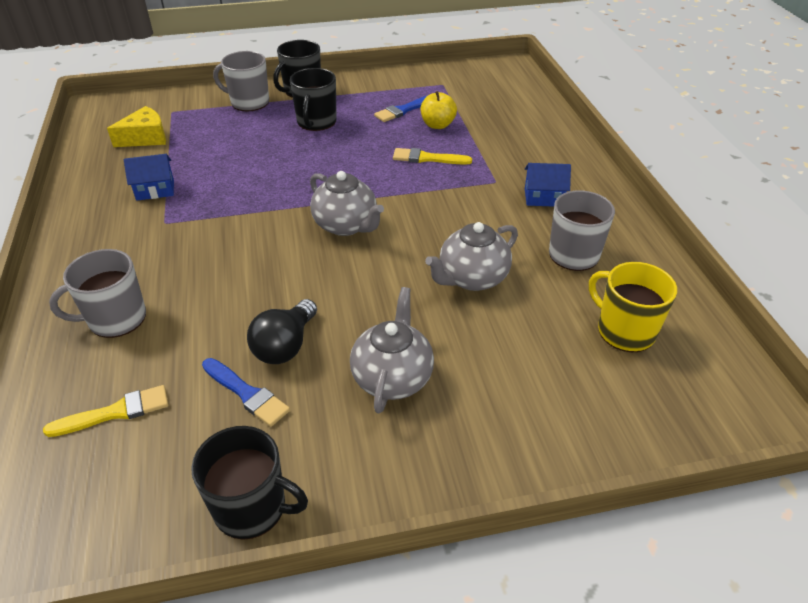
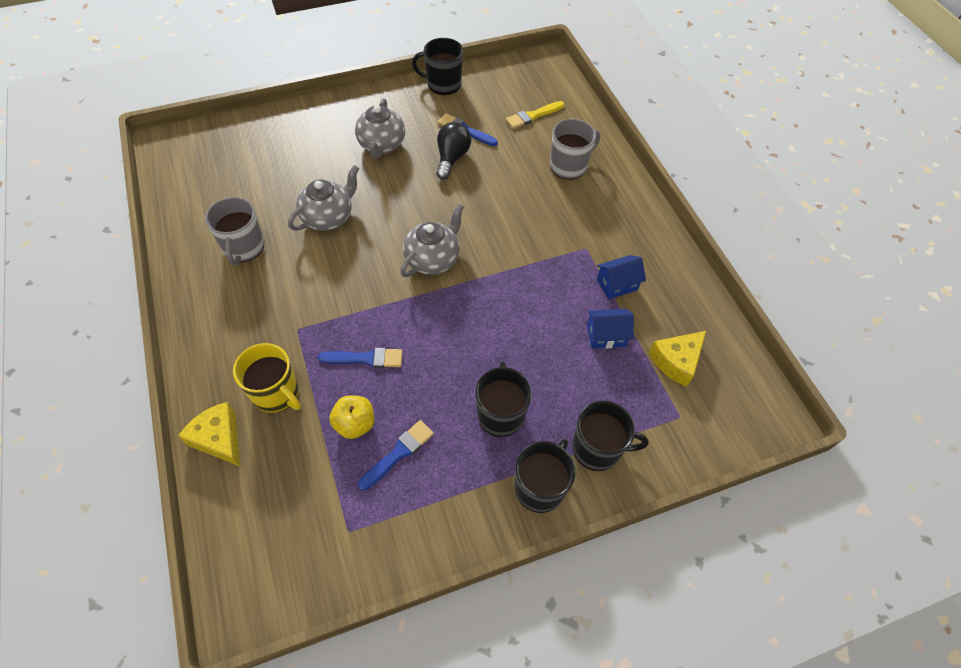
camera: 170 degrees right, 15 degrees up
(249, 102) = (597, 448): grey mug -> black mug
(346, 225) = (433, 259): grey teapot -> grey teapot turned 90 degrees clockwise
(427, 158) = (366, 358): yellow brush -> blue brush
(543, 197) = (253, 311): blue house -> blue house (606, 335)
(548, 125) = (219, 439): none -> yellow cheese
(624, 331) = (227, 186): yellow mug -> yellow mug (276, 393)

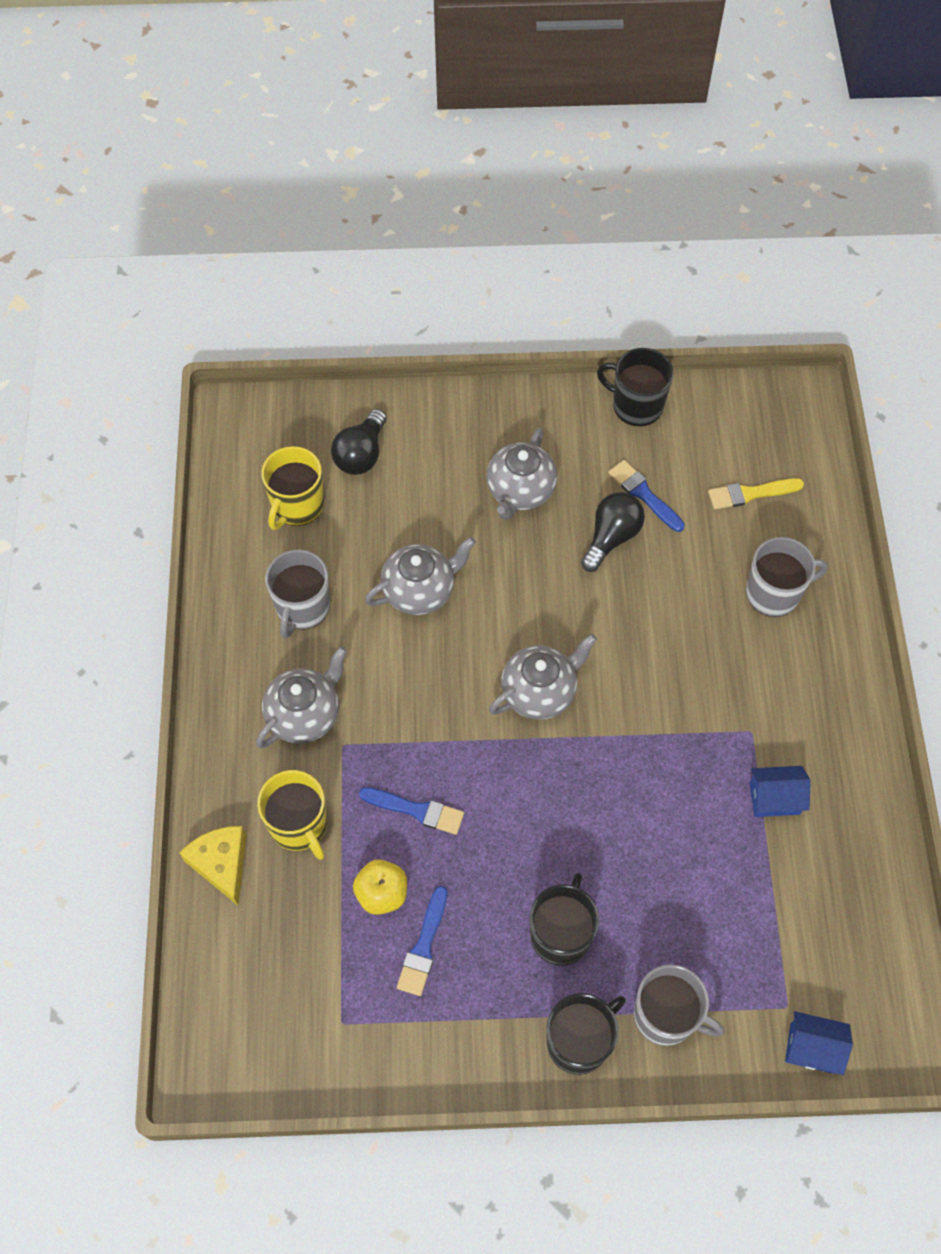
camera: 20 degrees right, 5 degrees up
(224, 186) = (297, 505): none -> yellow mug
(262, 316) = (305, 714): none -> grey teapot
(264, 147) = (361, 454): none -> black light bulb
(398, 453) = (423, 946): blue brush -> blue brush turned 135 degrees clockwise
(597, 448) = (666, 1016): black mug -> grey mug
(606, 335) = (732, 868): blue house -> blue house (812, 1048)
(676, 361) = (812, 931): yellow cheese -> none

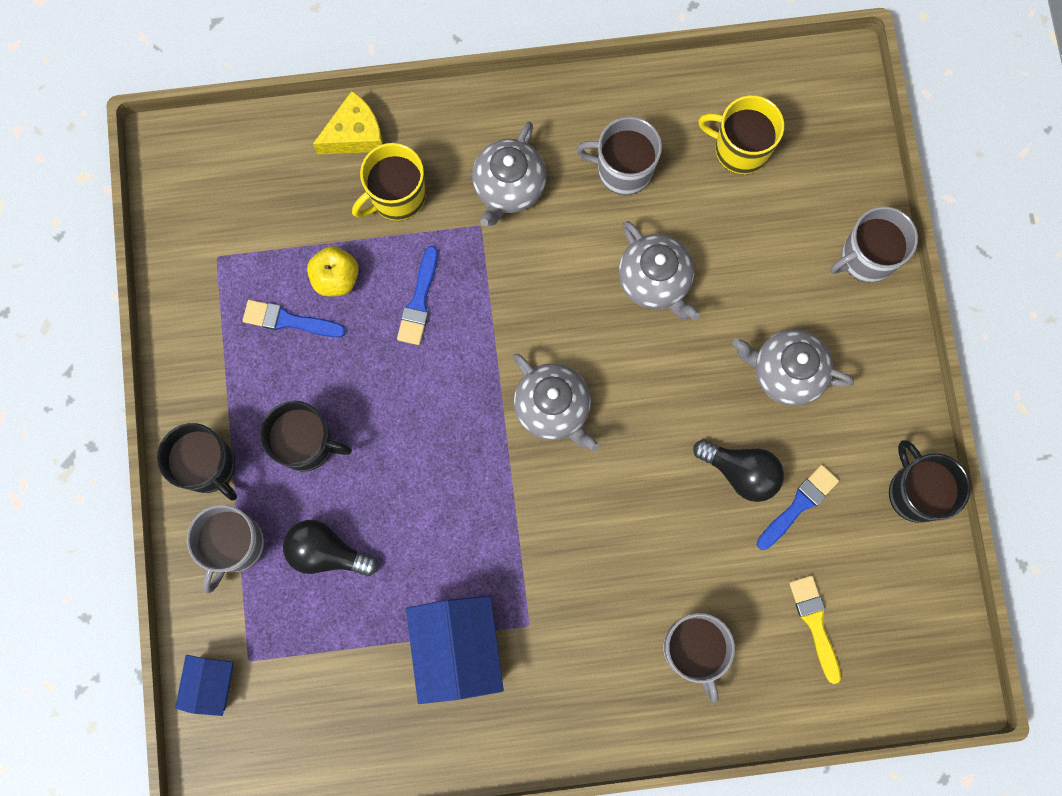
camera: 85 degrees right, 15 degrees up
(305, 714) = (508, 187): grey teapot -> grey teapot turned 75 degrees clockwise
(361, 454) = (810, 205): black light bulb -> black light bulb (327, 552)
(418, 416) = (866, 258): none -> grey mug
(636, 405) = (915, 492): black mug -> black mug turned 45 degrees counterclockwise
(774, 798) = (457, 649): blue house -> blue house, size x1.76

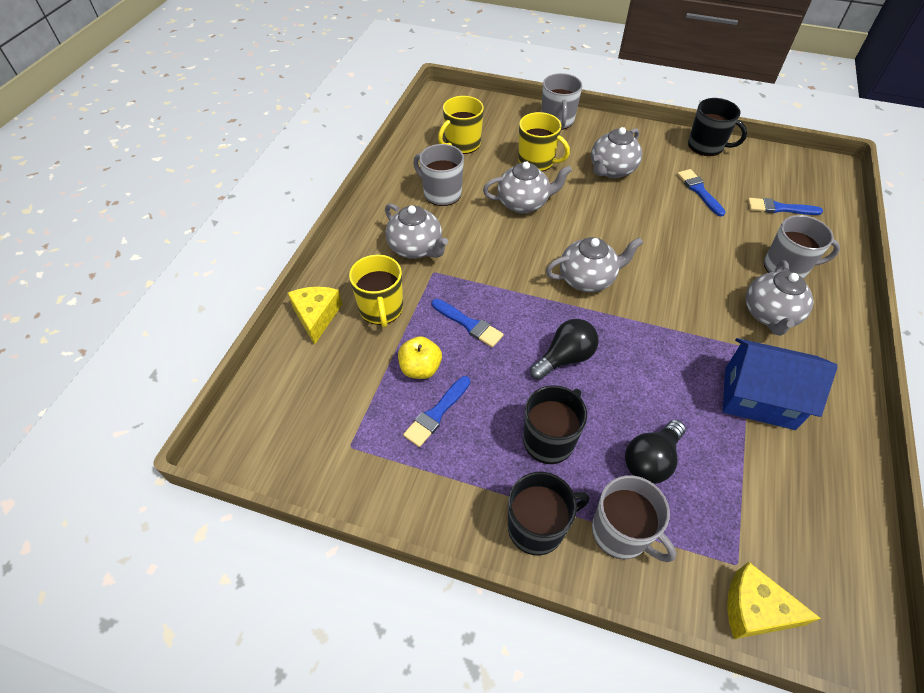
camera: 65 degrees left, 25 degrees down
(211, 684) = (755, 609): blue house -> yellow cheese
(594, 641) = (769, 315): none -> grey teapot
(623, 170) = (441, 193): grey mug -> grey mug turned 90 degrees clockwise
(740, 472) = (669, 208): black light bulb -> black light bulb (565, 358)
(753, 265) = (537, 161): none -> yellow mug
(815, 623) = (779, 208): yellow brush -> blue brush
(915, 492) = (706, 146): black mug -> black mug turned 150 degrees counterclockwise

